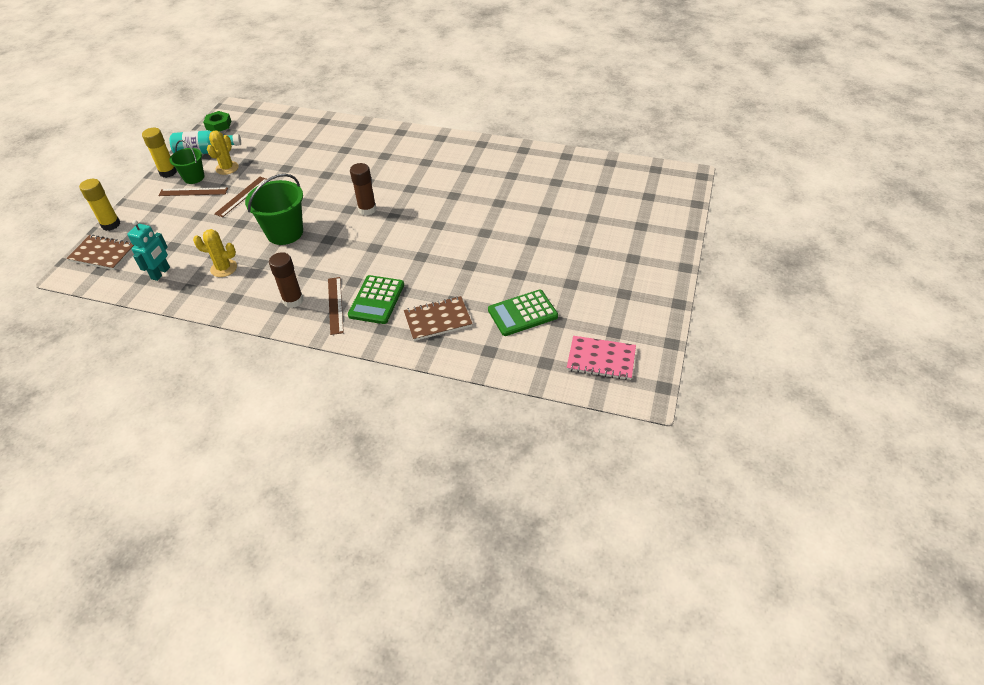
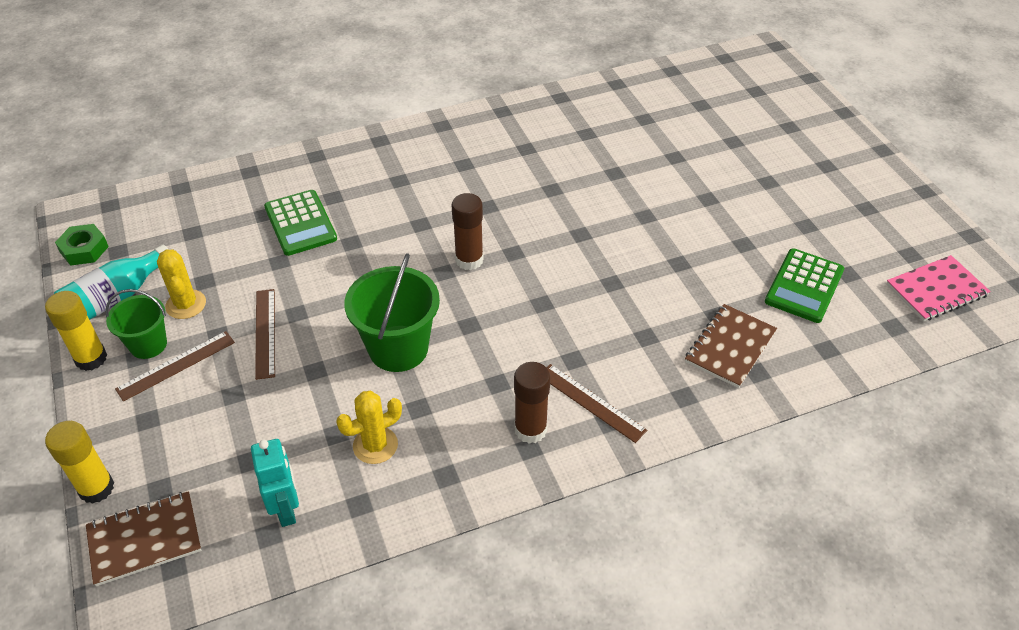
camera: 40 degrees left, 0 degrees up
(376, 300) = (632, 366): green calculator -> green calculator (300, 223)

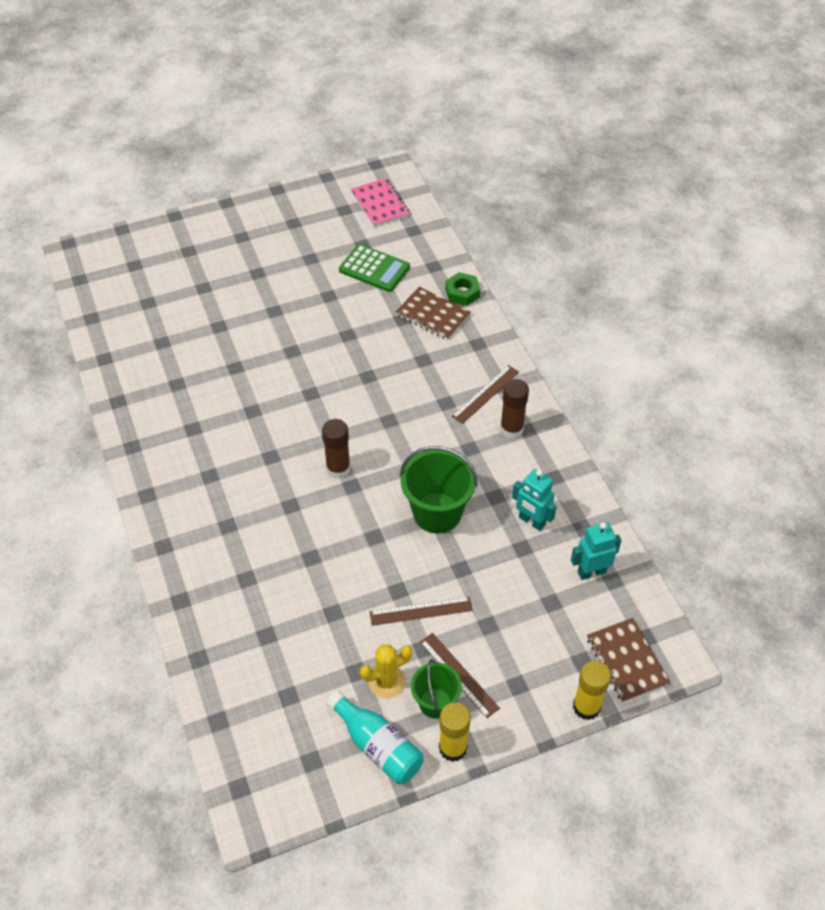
camera: 90 degrees left, 5 degrees up
(84, 249) = (307, 795): green nut -> green nut (462, 292)
(300, 223) = (282, 601): green calculator -> none
(375, 445) = (531, 521): yellow cactus -> turquoise robot

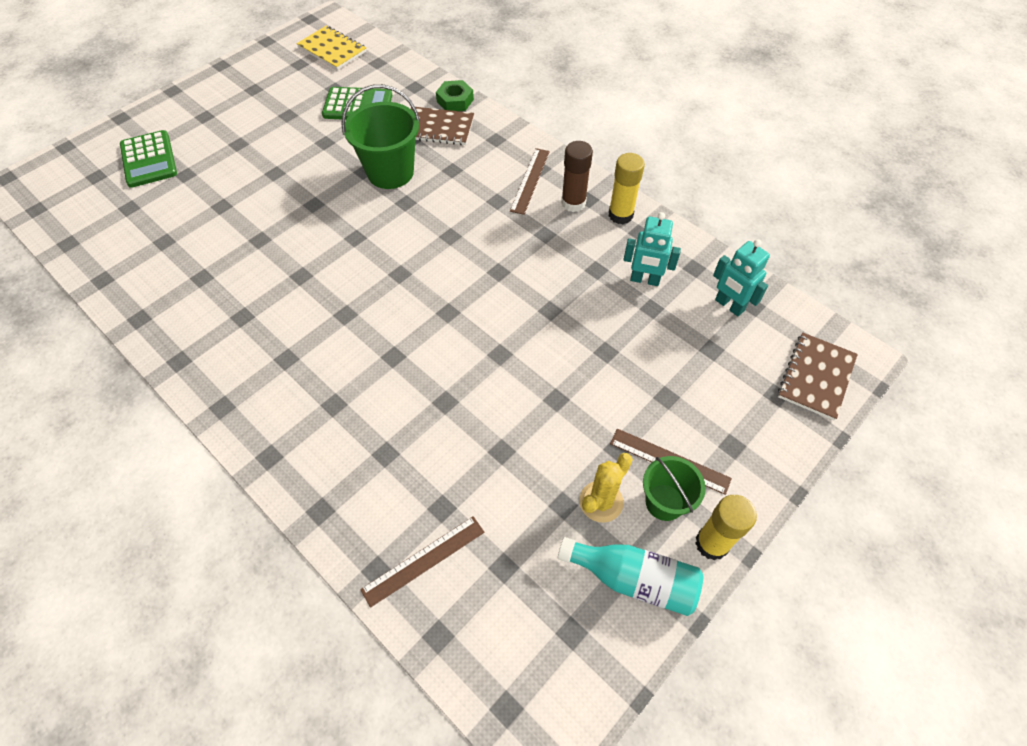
camera: 25 degrees left, 5 degrees up
(181, 264) = (149, 159): none -> green calculator
(338, 468) = (424, 300): brown glue stick -> none
(380, 204) = (332, 49): pink notebook -> yellow notebook
(421, 611) = (592, 411): brown ruler -> brown ruler (423, 560)
(437, 513) = (549, 306): green bucket -> green bucket (390, 172)
(586, 707) = (810, 439): yellow glue stick -> yellow glue stick (620, 215)
(591, 572) = (729, 305): turquoise robot -> turquoise robot turned 90 degrees counterclockwise
(627, 661) = (816, 377): brown notebook -> brown notebook turned 75 degrees clockwise

